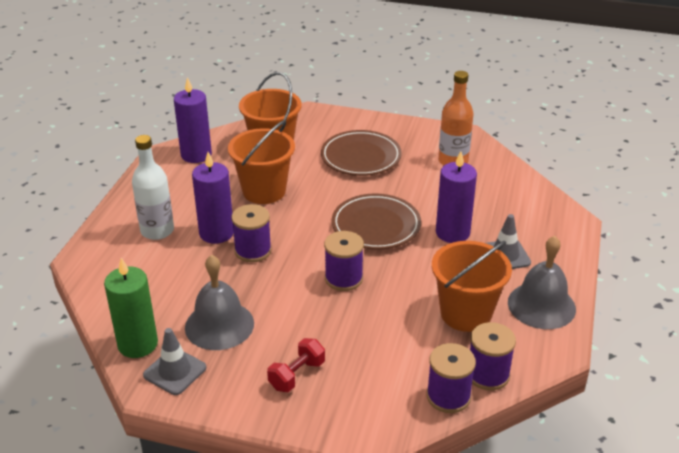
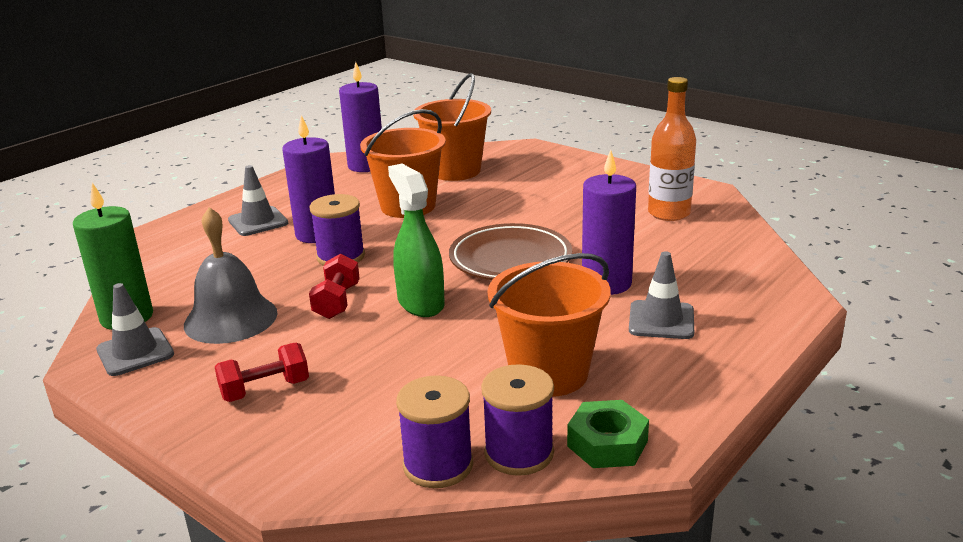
camera: 25 degrees right, 10 degrees down
(157, 231) = (258, 222): white bottle -> grey traffic cone
(284, 292) = (337, 302): none -> red dumbbell
(343, 278) = (420, 303): purple spool -> green spray bottle
(361, 157) = (551, 193): brown plate -> none
(531, 354) = (607, 443): none -> green nut
(541, 305) = (671, 388): grey bell -> none

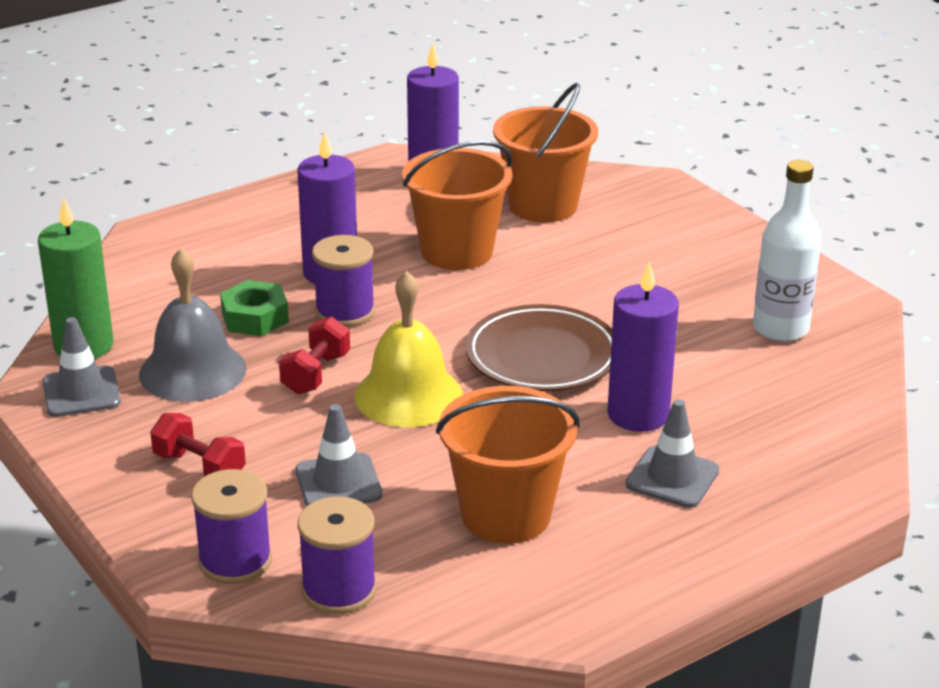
camera: 15 degrees right, 5 degrees up
(258, 222) = (268, 240): grey traffic cone -> grey traffic cone (338, 482)
(265, 390) = (199, 467): red dumbbell -> red dumbbell turned 45 degrees clockwise
(420, 303) = (408, 395): green spray bottle -> yellow bell
(519, 453) = (426, 596): purple spool -> purple spool (235, 561)
(607, 443) = (522, 607): green nut -> green nut (255, 317)
(669, 213) = (780, 328): orange bottle -> white bottle

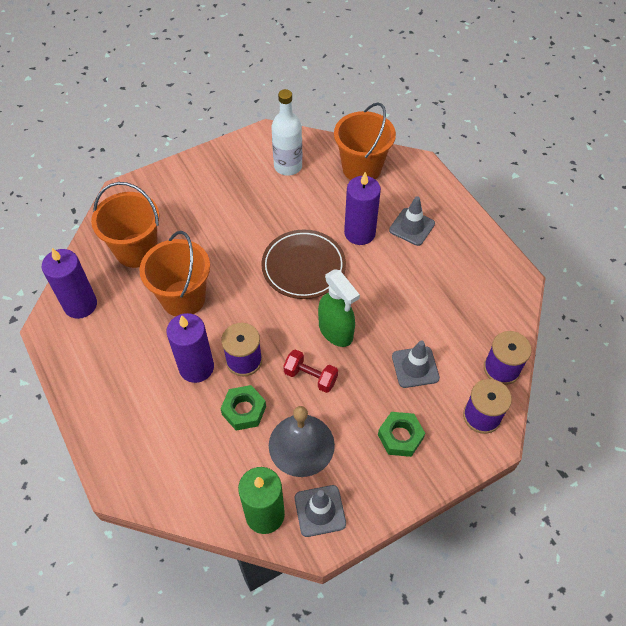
camera: 85 degrees left, 25 degrees up
(199, 467) = (400, 437): red dumbbell -> green nut
(408, 395) = (336, 331): yellow bell -> green spray bottle
(506, 515) = (441, 295): orange bucket -> orange bucket (361, 168)

